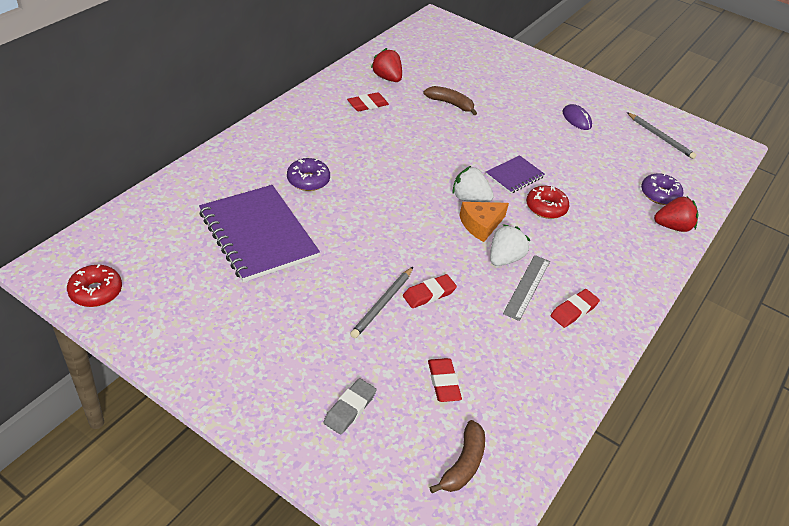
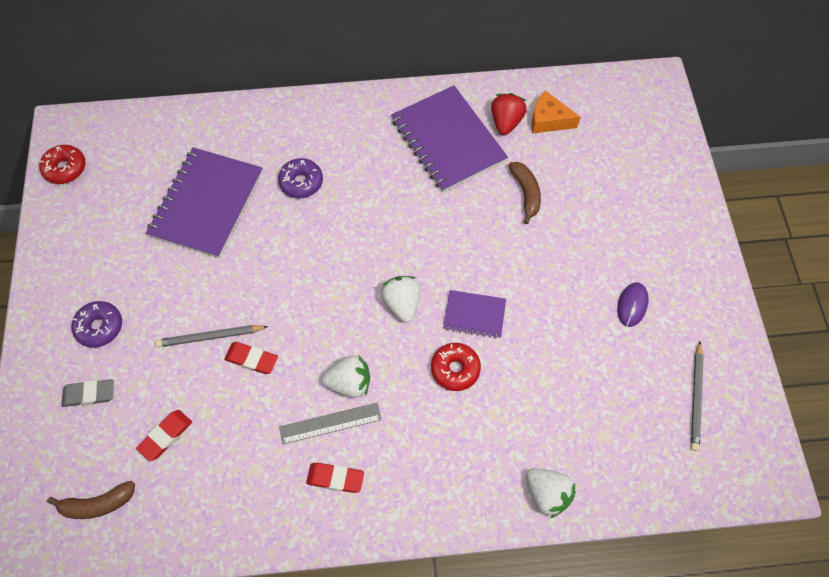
camera: 55 degrees right, 20 degrees up
(367, 105) = (448, 140): red eraser -> purple notebook
(481, 225) = (375, 336): orange cheese -> orange cheese (548, 120)
(659, 194) = (588, 453): purple donut -> purple donut (100, 327)
(672, 226) = (547, 494): red strawberry -> white strawberry

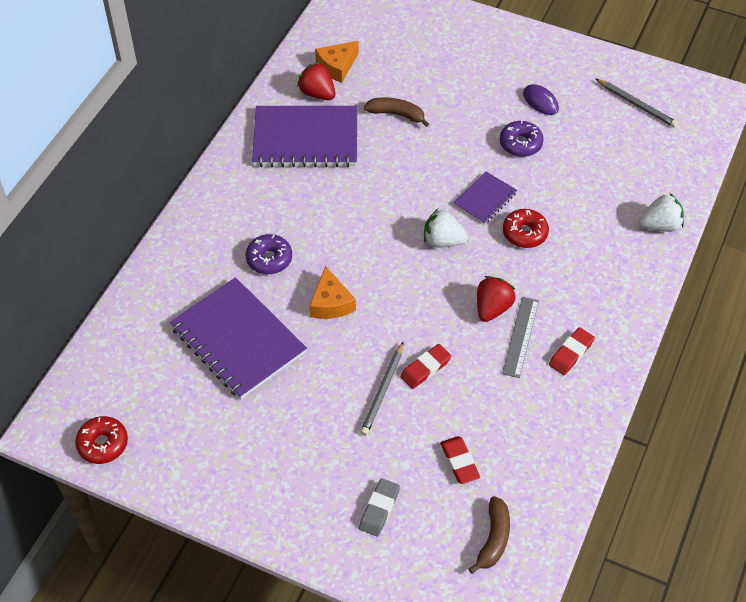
camera: 60 degrees left, 10 degrees down
(100, 327) = (313, 476): purple donut -> purple donut (520, 144)
(281, 250) = (331, 303): none -> orange cheese
(349, 383) = (492, 308): white strawberry -> red strawberry

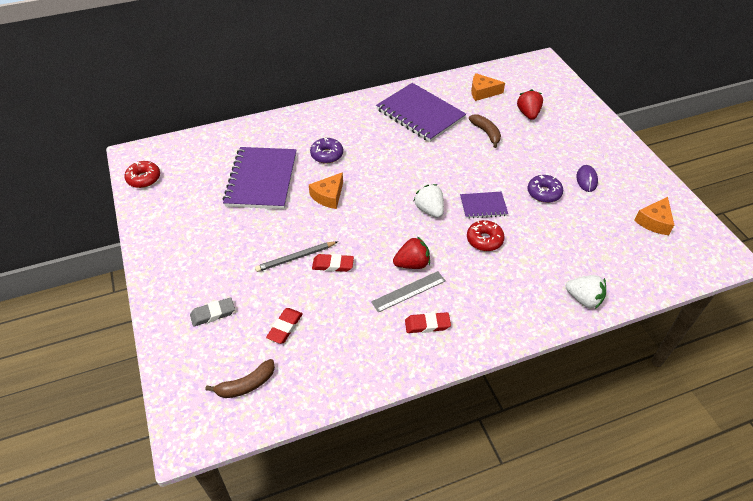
camera: 45 degrees right, 5 degrees down
(317, 93) = (455, 98): red strawberry -> red strawberry (528, 114)
(636, 105) = (654, 221): grey pencil -> orange cheese

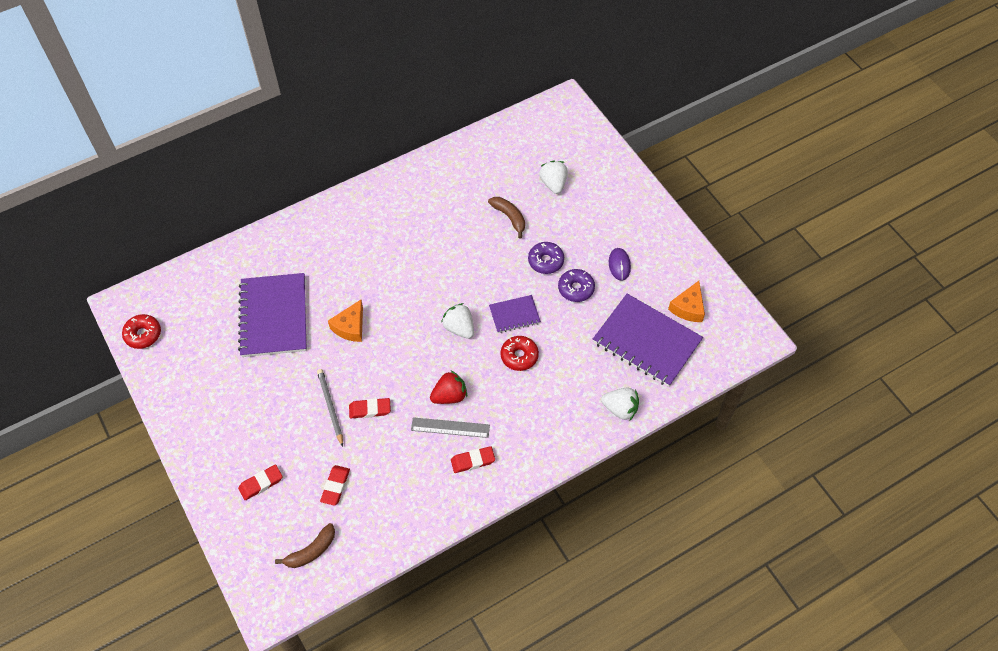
camera: 10 degrees left, 10 degrees up
(213, 314) = (261, 483): grey eraser -> red eraser
(296, 257) = (330, 407): grey pencil -> grey pencil turned 105 degrees clockwise
(327, 155) = (338, 273): purple donut -> purple donut (545, 261)
(408, 291) = (450, 427): grey ruler -> grey ruler turned 45 degrees clockwise
(420, 114) = (433, 201): purple notebook -> purple notebook (646, 341)
(482, 92) = (500, 159): orange cheese -> none
(528, 114) = (553, 184): red strawberry -> white strawberry

